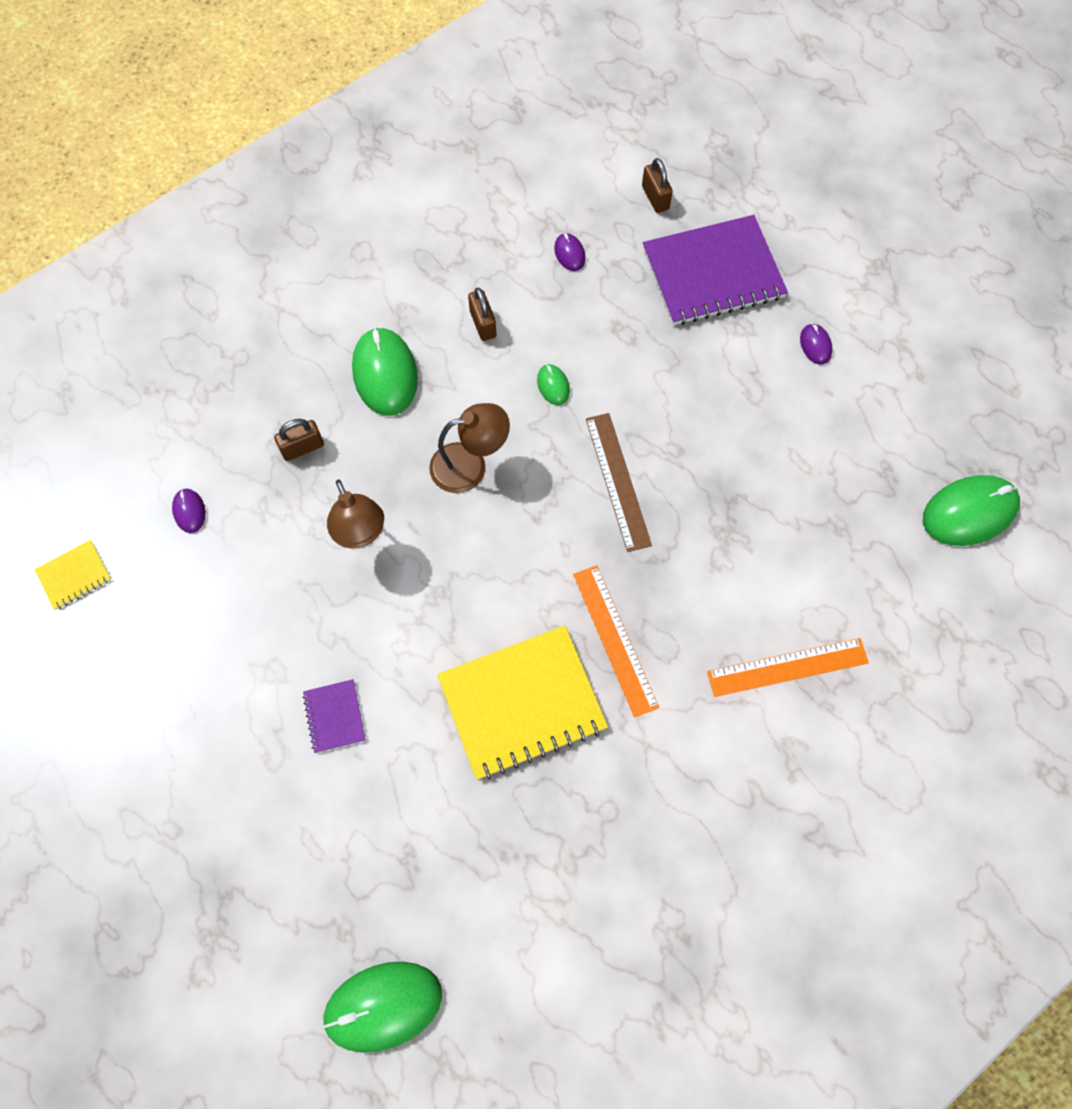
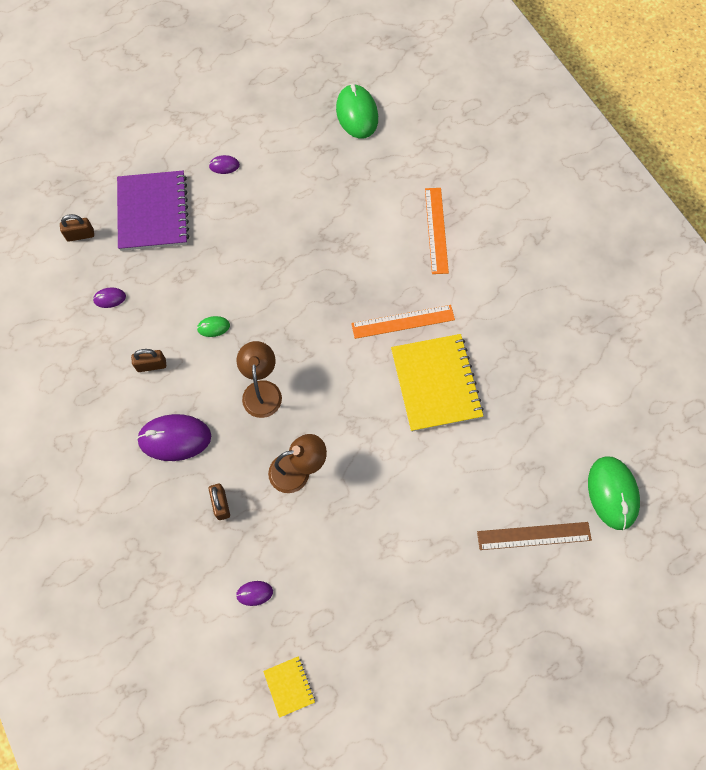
camera: 80 degrees left, 0 degrees up
(334, 716) = (427, 503): purple notebook -> none
(385, 374) = (175, 438): green mouse -> purple mouse
(617, 481) = (294, 300): brown ruler -> brown ruler (534, 536)

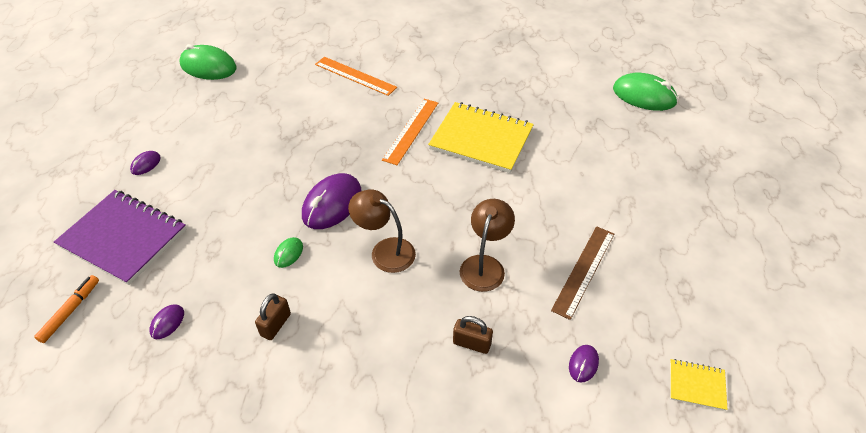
camera: 55 degrees left, 20 degrees down
(80, 235) = (70, 311): brown padlock -> orange marker
(175, 438) = (371, 346): purple mouse -> purple mouse (332, 204)
(534, 536) = (650, 150): brown ruler -> brown ruler (584, 271)

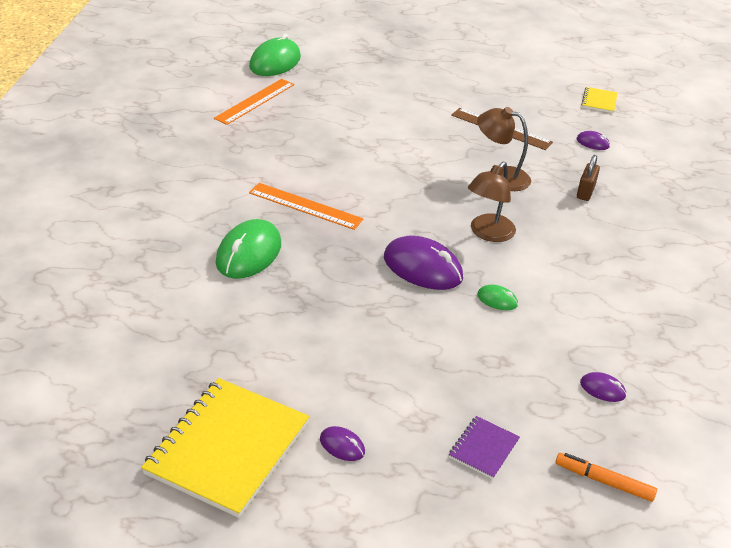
camera: 90 degrees left, 10 degrees down
(123, 238) = (484, 448): purple notebook -> purple notebook, size x0.46
(208, 66) = (112, 397): green mouse -> green mouse (249, 253)
(276, 325) = (589, 307): brown padlock -> none
(355, 76) = (185, 245): orange ruler -> orange ruler (255, 101)
(481, 139) = (327, 161): yellow notebook -> yellow notebook (228, 448)

